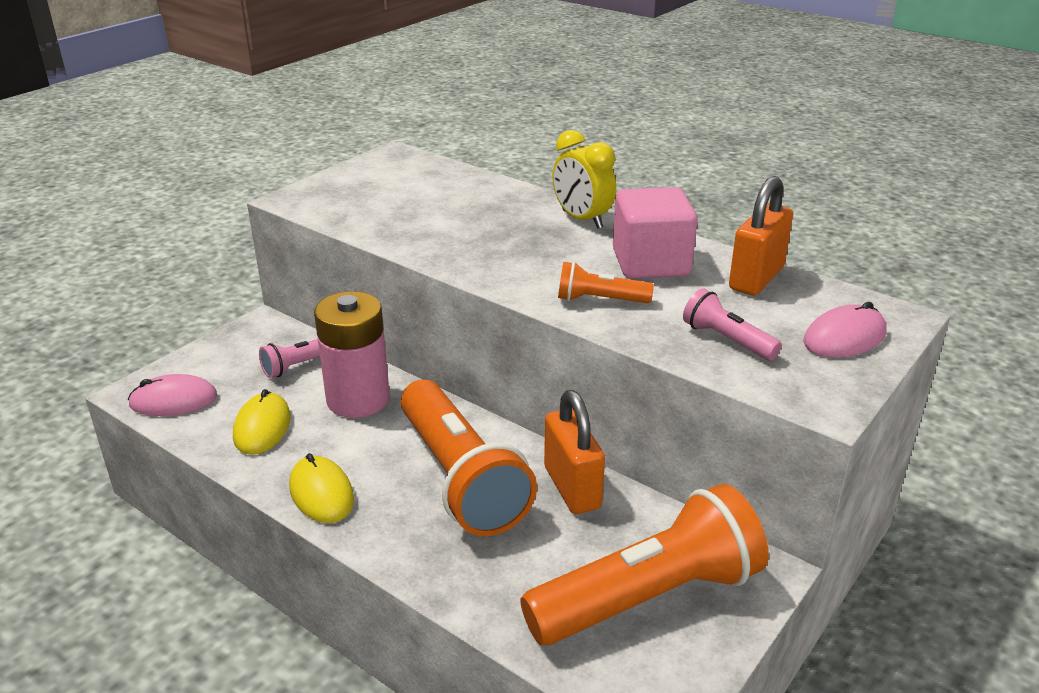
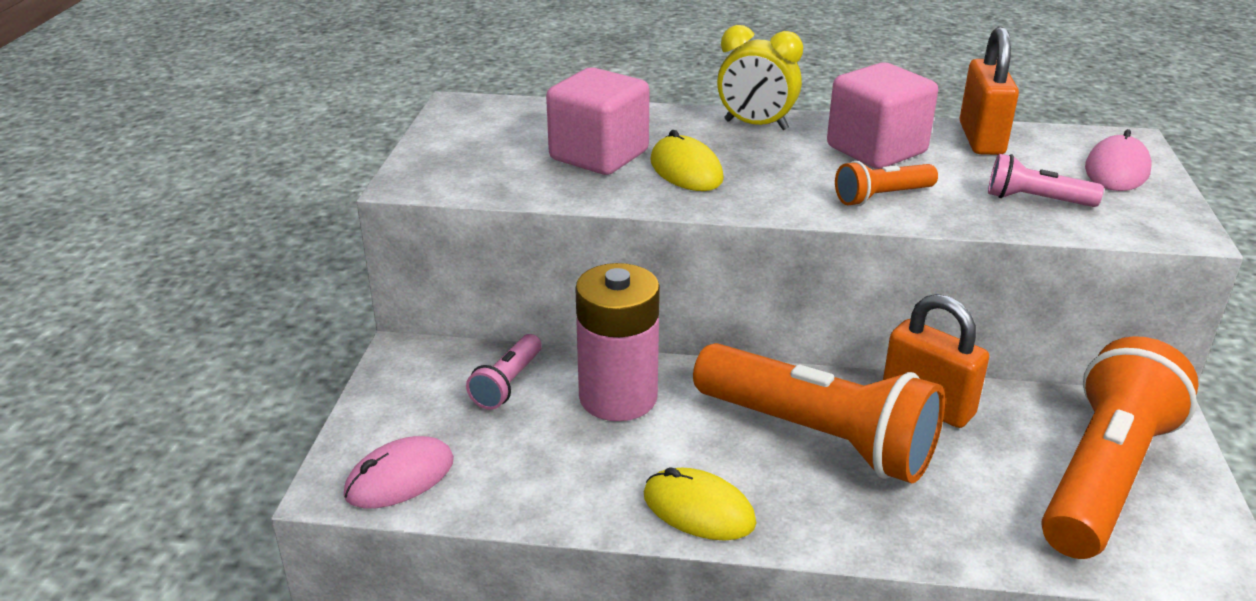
camera: 30 degrees left, 0 degrees up
(262, 427) = (547, 466): yellow mouse -> yellow mouse (686, 170)
(435, 213) = (599, 155): none -> pink cube

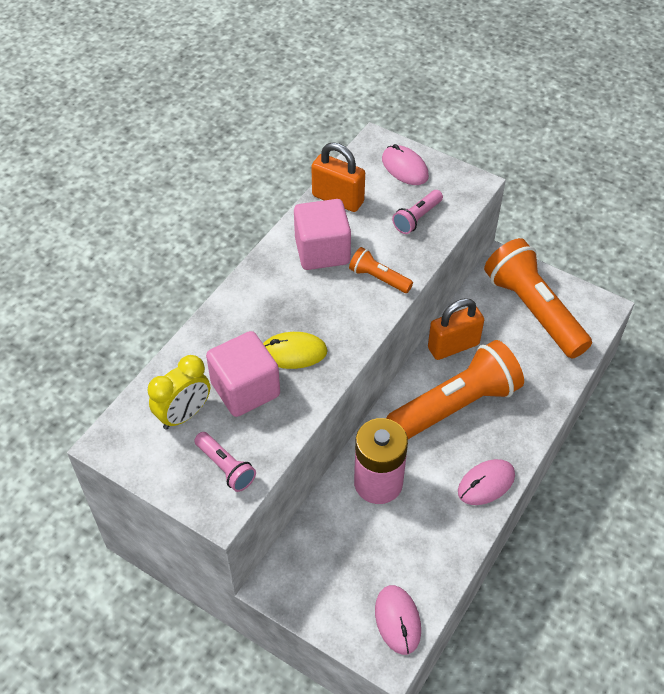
camera: 65 degrees left, 20 degrees up
(507, 384) = (337, 535): pink flashlight -> pink flashlight (226, 467)
(698, 509) = (486, 483): yellow mouse -> pink mouse
(756, 125) = (254, 291): yellow clock -> yellow clock (184, 415)
(882, 197) = (378, 278): orange flashlight -> orange flashlight turned 120 degrees clockwise

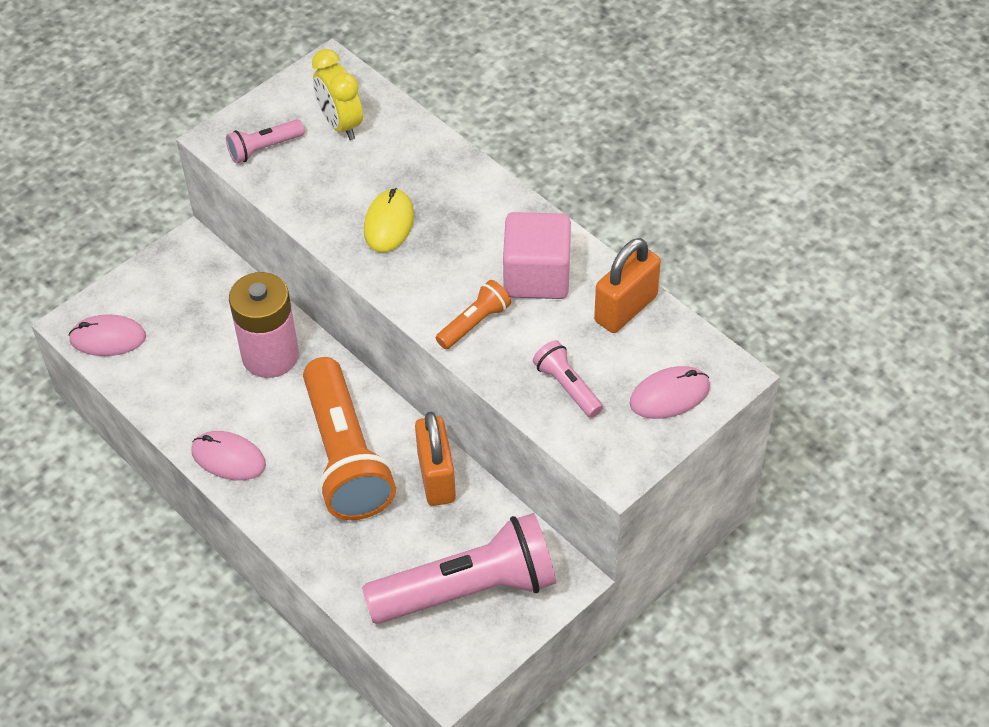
camera: 105 degrees right, 0 degrees up
(245, 389) = (354, 176): pink cube -> none
(486, 483) = (228, 458): pink mouse -> pink mouse turned 45 degrees counterclockwise
(533, 310) = (468, 589): orange flashlight -> pink flashlight

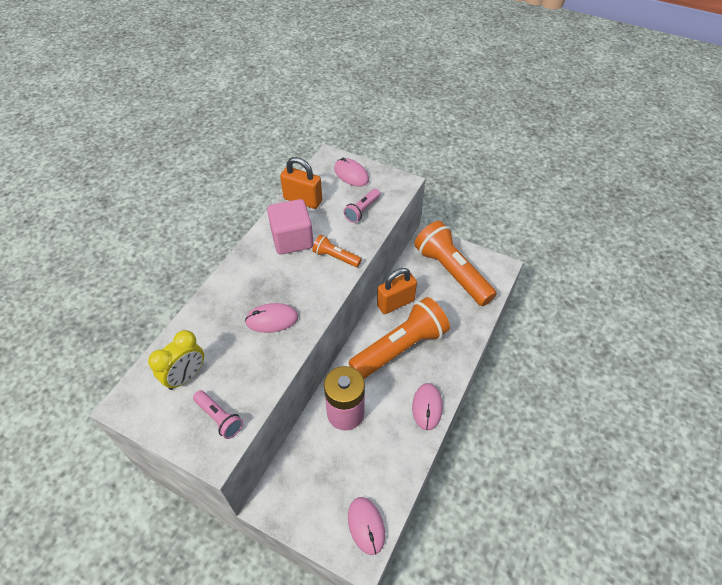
camera: 110 degrees left, 0 degrees up
(389, 223) = (272, 319): yellow mouse -> pink mouse
(468, 589) = (451, 272): pink flashlight -> orange flashlight

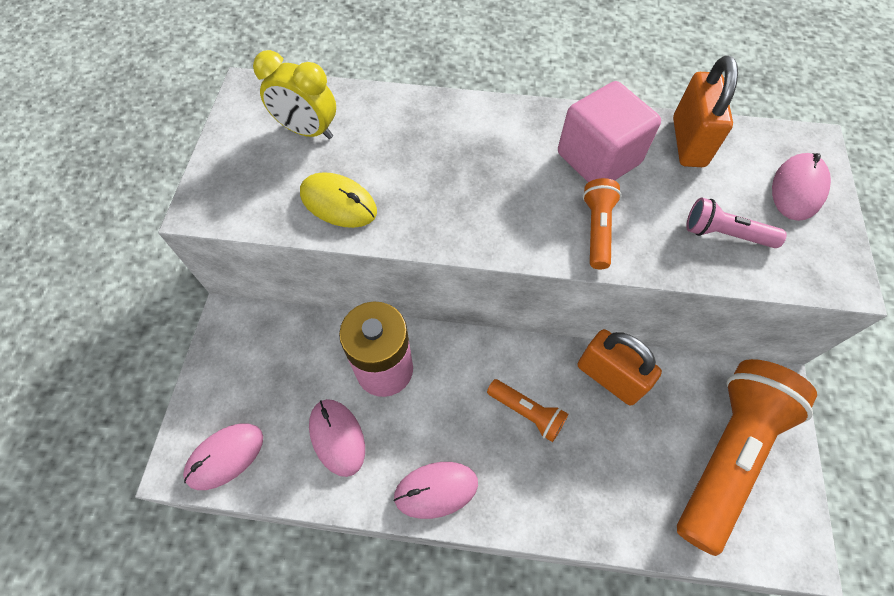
camera: 70 degrees right, 10 degrees up
(219, 418) = (257, 191): pink flashlight -> none
(254, 372) = (338, 203): none -> yellow mouse
(272, 319) = (435, 189): pink mouse -> pink mouse (337, 437)
(400, 347) = (527, 412): orange flashlight -> orange flashlight, size x0.45

